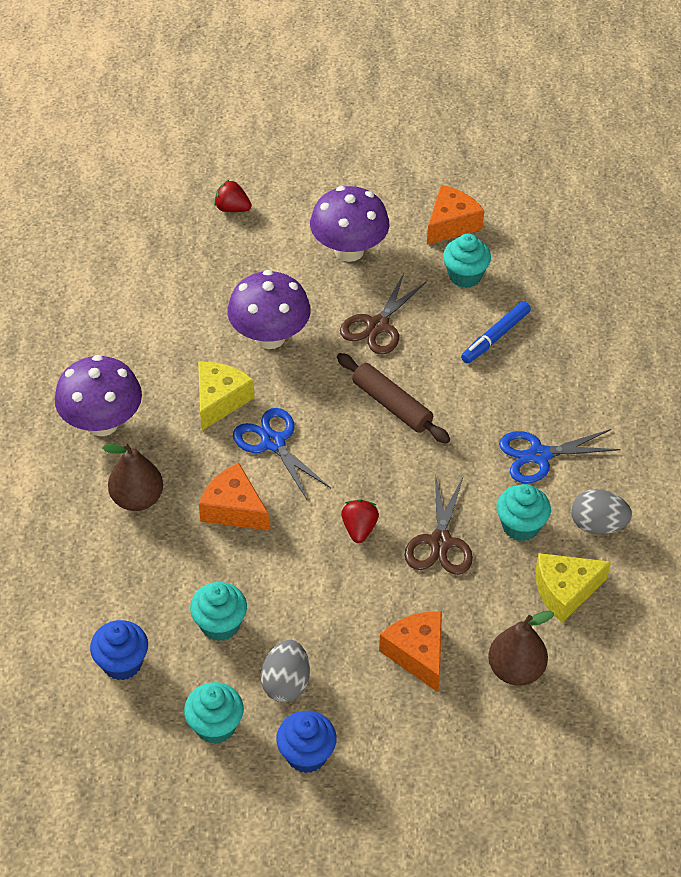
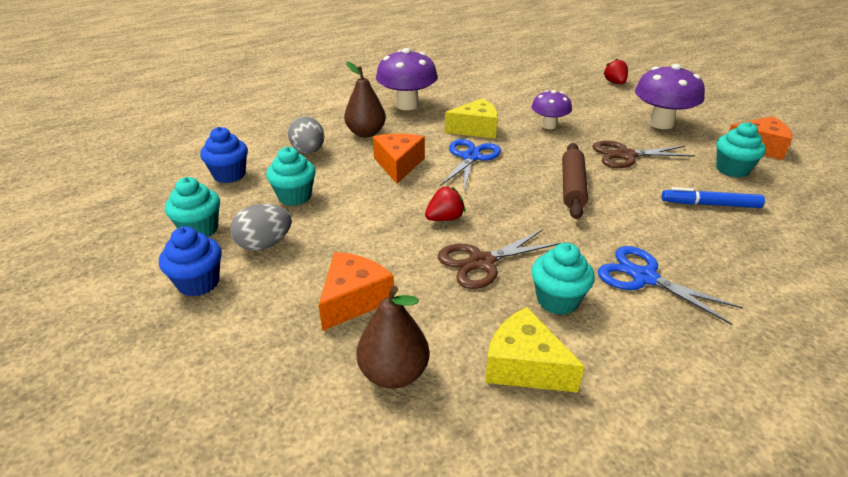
camera: 55 degrees right, 15 degrees down
(270, 337) = (548, 125): purple mushroom -> purple mushroom, size x0.61
(597, 525) = (629, 353): grey egg -> grey egg (308, 151)

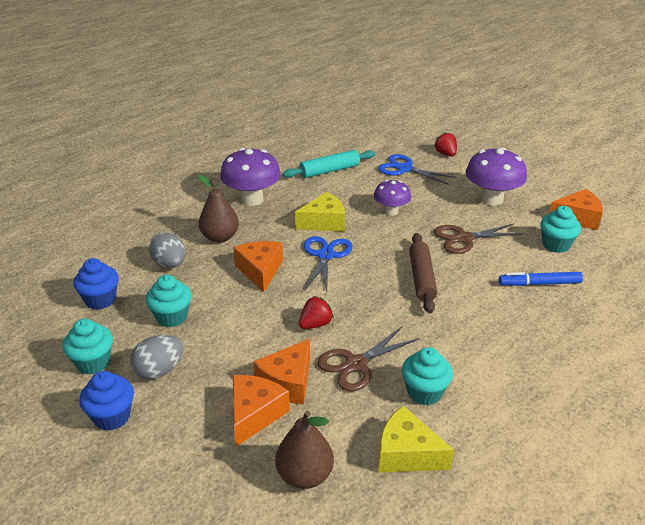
camera: 10 degrees left, 0 degrees up
(400, 271) = (288, 382): none -> orange cheese
(491, 88) = (329, 170): none -> turquoise rolling pin
(644, 277) = (491, 361): blue scissors -> blue scissors (404, 169)

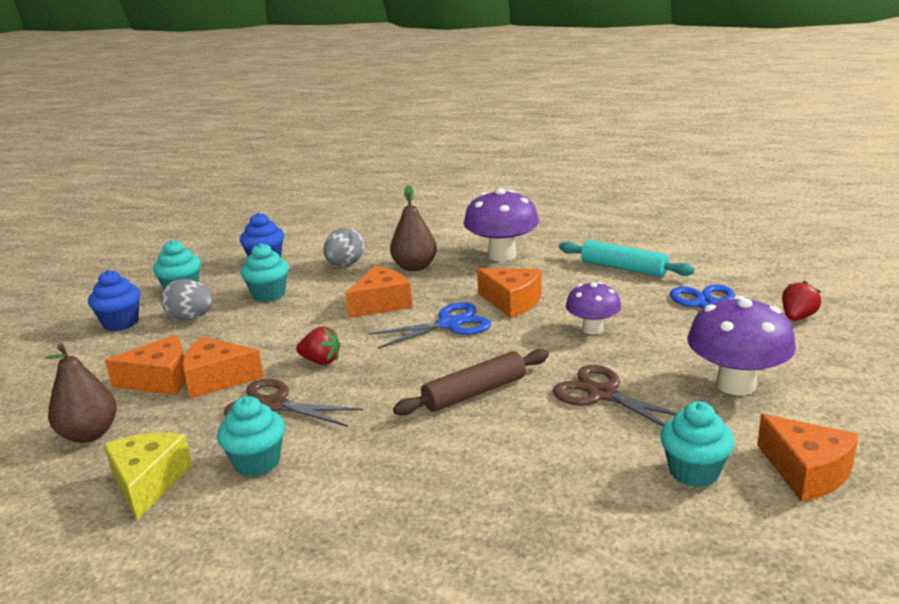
camera: 60 degrees right, 10 degrees down
(324, 222) = (512, 302): yellow cheese -> orange cheese
(539, 283) = (570, 484): blue marker -> none

